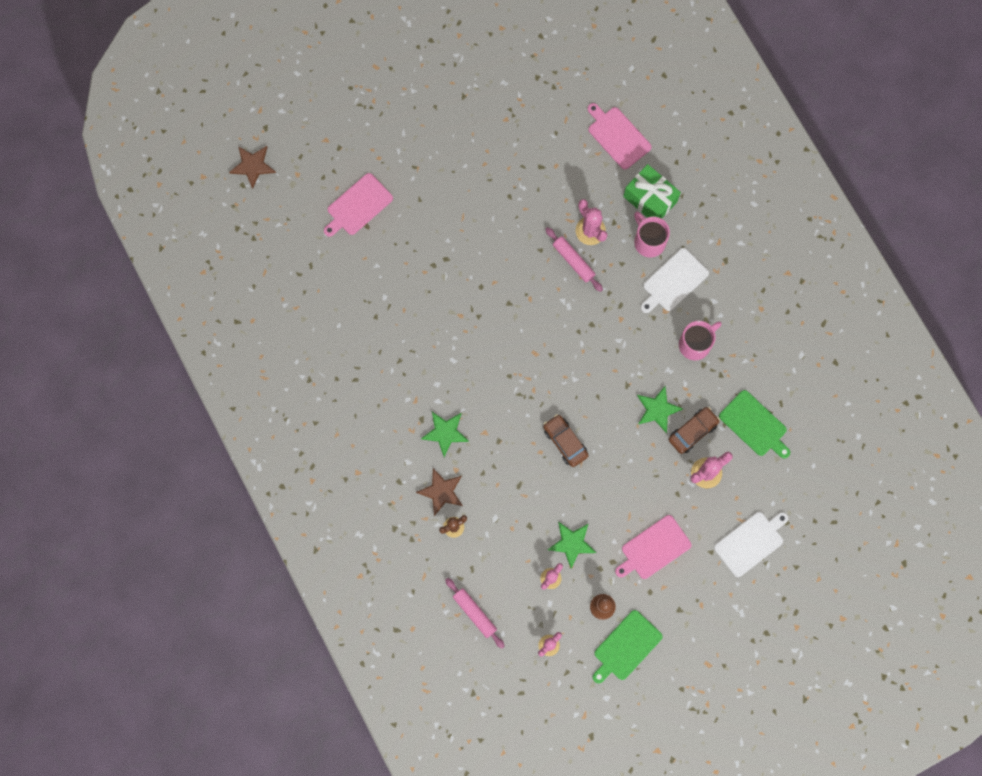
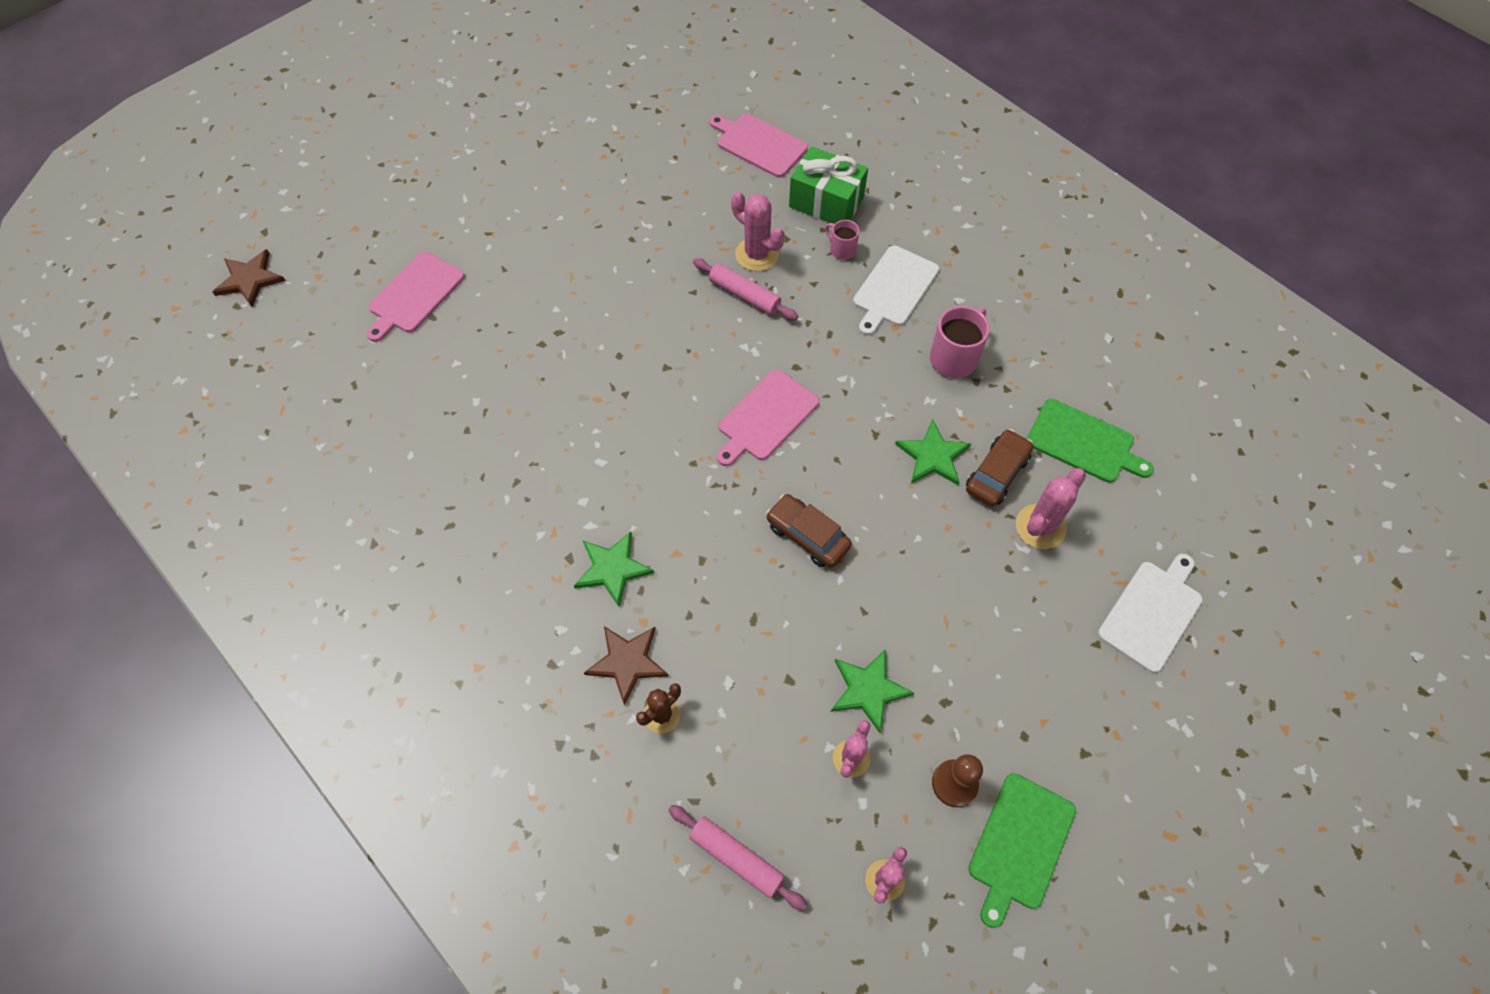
camera: 15 degrees left, 15 degrees down
(649, 241) = (842, 249): pink mug -> pink mug, size x0.58
(654, 548) = (1004, 663): pink cutting board -> pink cutting board (766, 417)

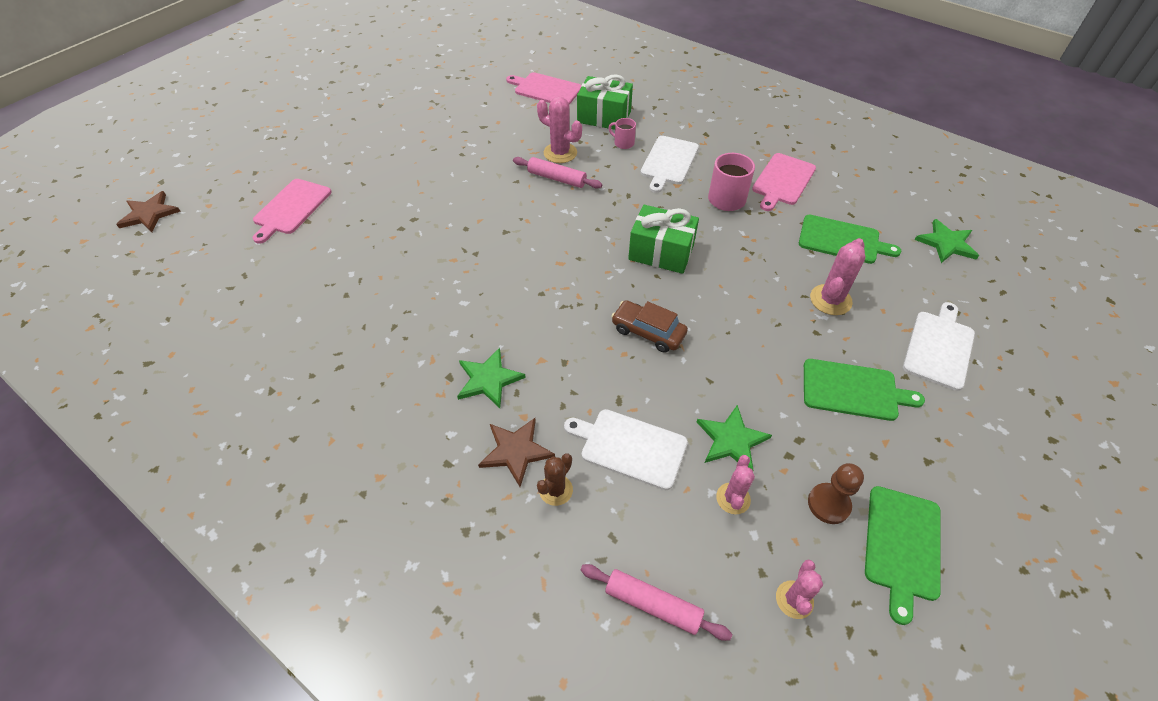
camera: 10 degrees left, 10 degrees down
(753, 679) = (630, 447): none -> white cutting board
(766, 417) = (593, 255): pink cutting board -> pink cutting board (783, 181)
(850, 427) = (661, 252): none -> green gift
(933, 456) = (731, 263): green star -> green star (946, 243)
(996, 473) = (784, 269): brown car -> none
(1028, 651) = (853, 390): none -> green cutting board

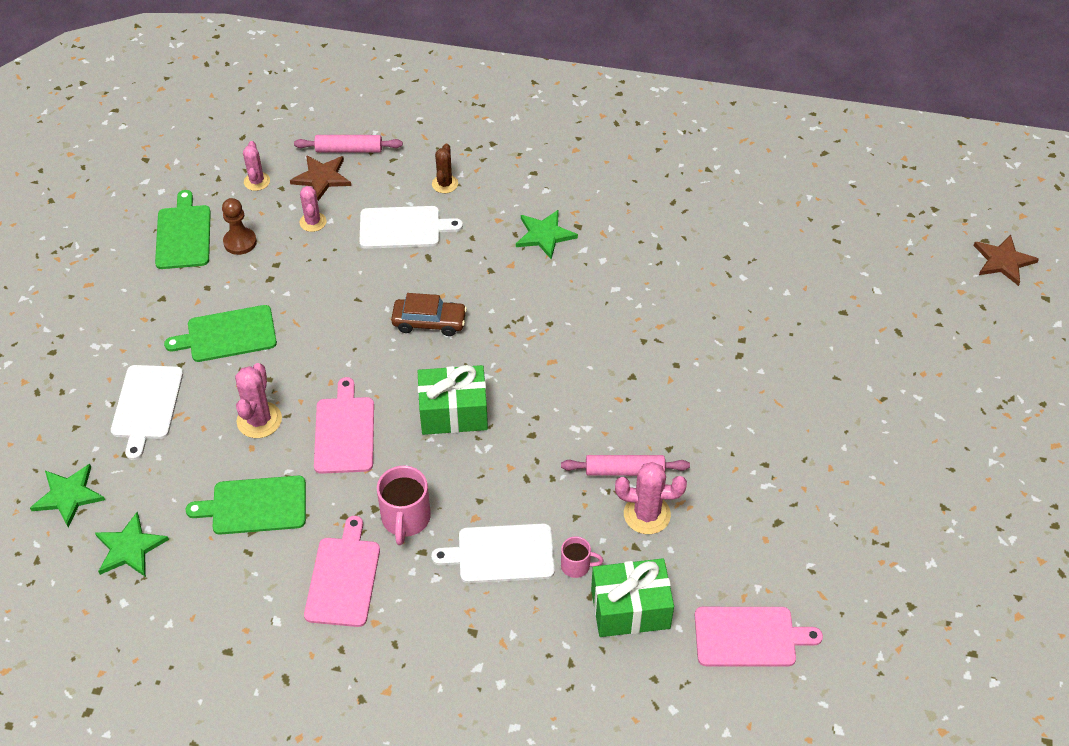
camera: 155 degrees right, 0 degrees up
(291, 208) = (875, 319): pink cutting board -> pink cutting board (344, 432)
(516, 451) = (489, 196): brown star -> brown star (322, 178)
(669, 162) = (501, 554): white cutting board -> white cutting board turned 90 degrees counterclockwise
(731, 440) = (325, 259): green star -> green star (68, 496)

